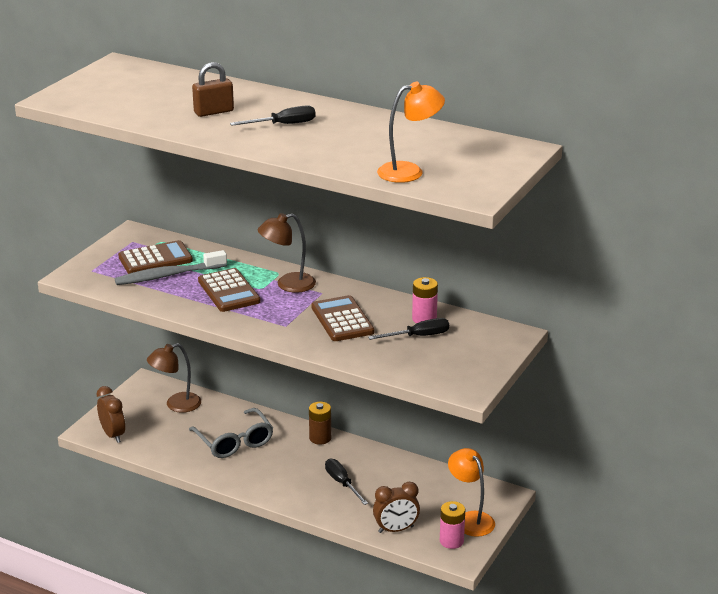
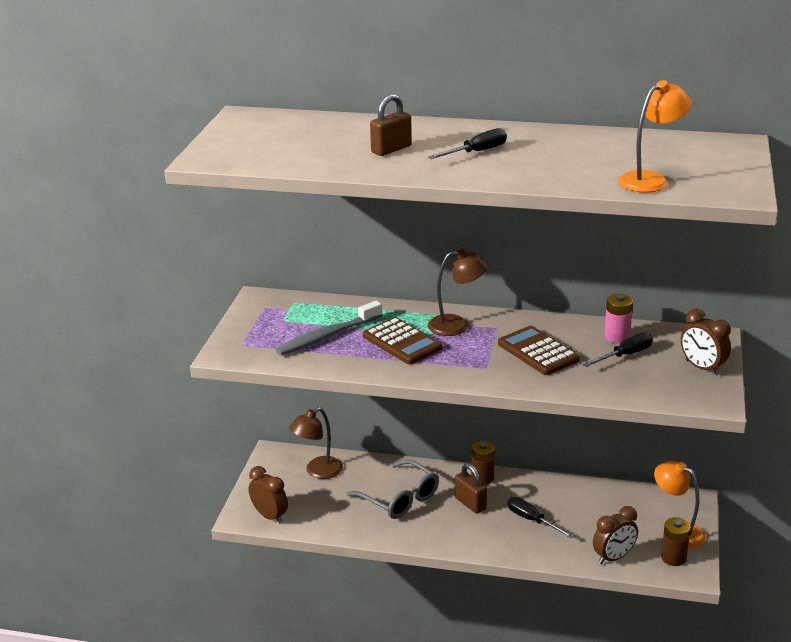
camera: 15 degrees left, 0 degrees up
(155, 259) = (302, 321): brown calculator -> none
(288, 284) = (457, 325): brown lamp -> brown lamp turned 150 degrees counterclockwise
(295, 458) = (470, 503): none -> brown padlock
(451, 541) = (673, 558): pink battery -> brown battery
(480, 359) = (702, 368): none -> brown clock

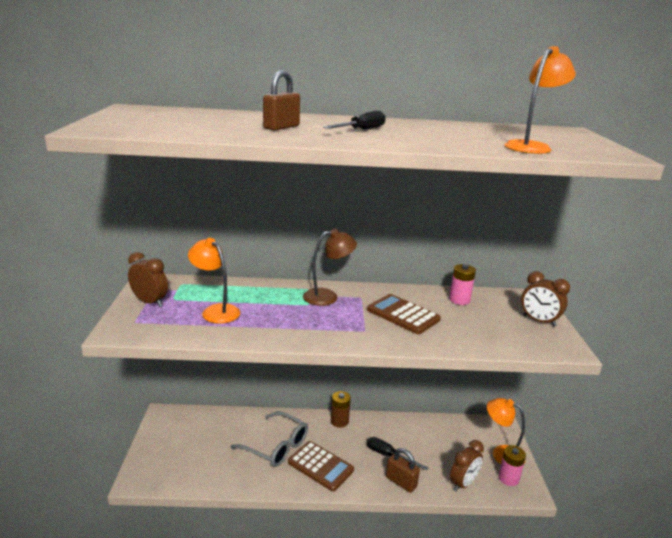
camera: 15 degrees left, 5 degrees down
(270, 516) = (163, 475): brown clock -> brown clock (150, 302)
(318, 471) = (203, 428): brown lamp -> none
(327, 336) = (216, 311): grey toothbrush -> orange lamp
(402, 342) = (284, 312): brown calculator -> brown calculator (320, 466)
(470, 503) = (335, 445): brown padlock -> brown padlock (401, 482)
(625, 355) = (474, 314): black screwdriver -> none
(673, 558) = (508, 478): brown battery -> pink battery

